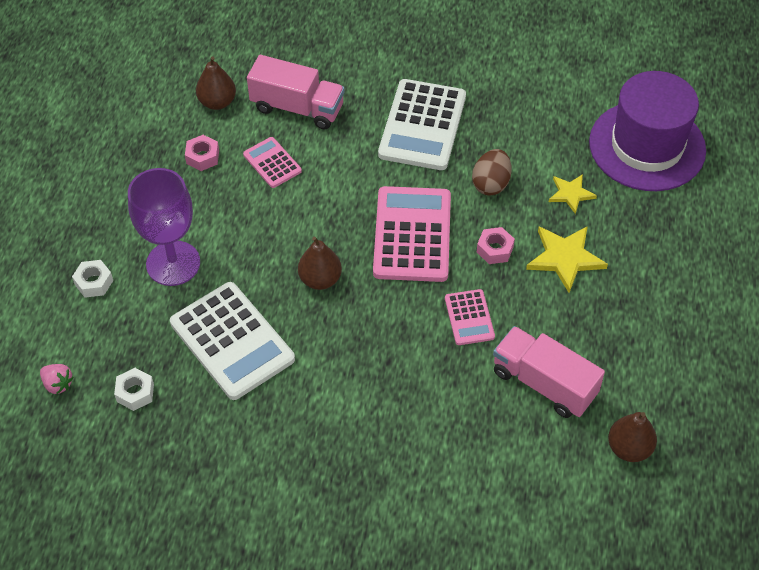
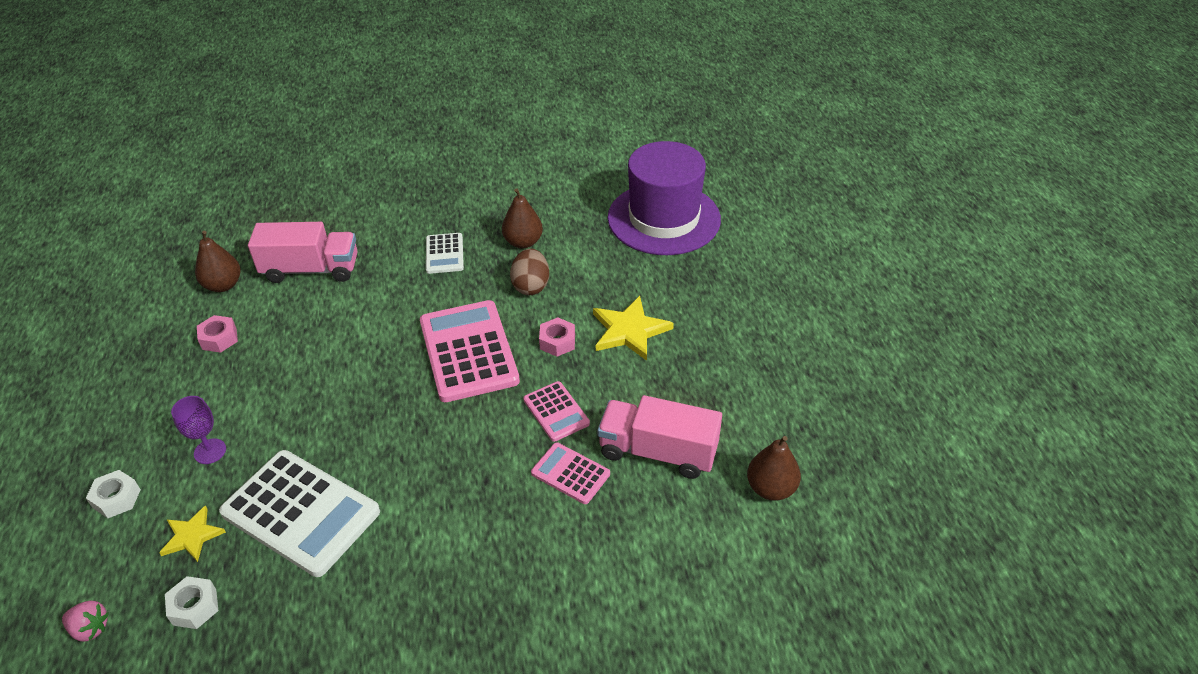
camera: 20 degrees left, 10 degrees down
(173, 263) = (210, 451): purple goblet -> purple goblet, size x0.50
(272, 163) = (298, 325): pink calculator -> pink calculator (570, 473)
(320, 279) = (384, 420): brown pear -> brown pear (523, 242)
(422, 125) = (444, 254): white calculator -> white calculator, size x0.52
(571, 194) = (611, 274): yellow star -> yellow star (192, 536)

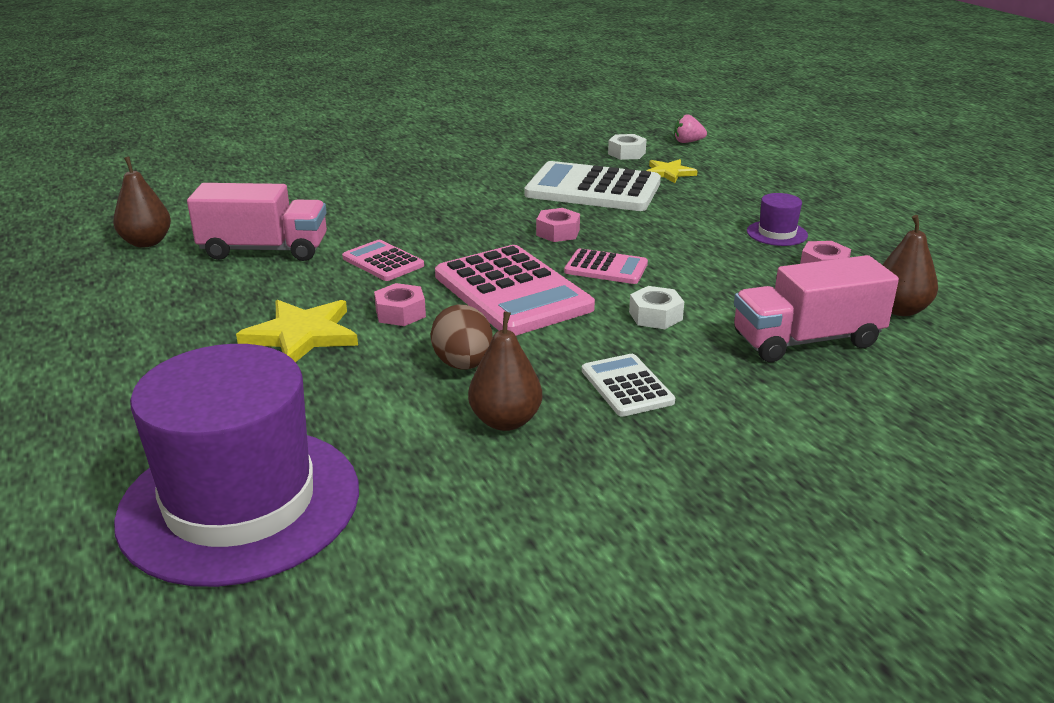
camera: 165 degrees right, 15 degrees down
(116, 498) = (757, 179): white nut -> white nut (655, 316)
(205, 391) = (777, 233): none -> purple hat
(210, 451) = (715, 205): purple goblet -> none
(388, 430) = (558, 232): none -> pink nut
(570, 473) = (355, 229): pink calculator -> pink calculator (606, 268)

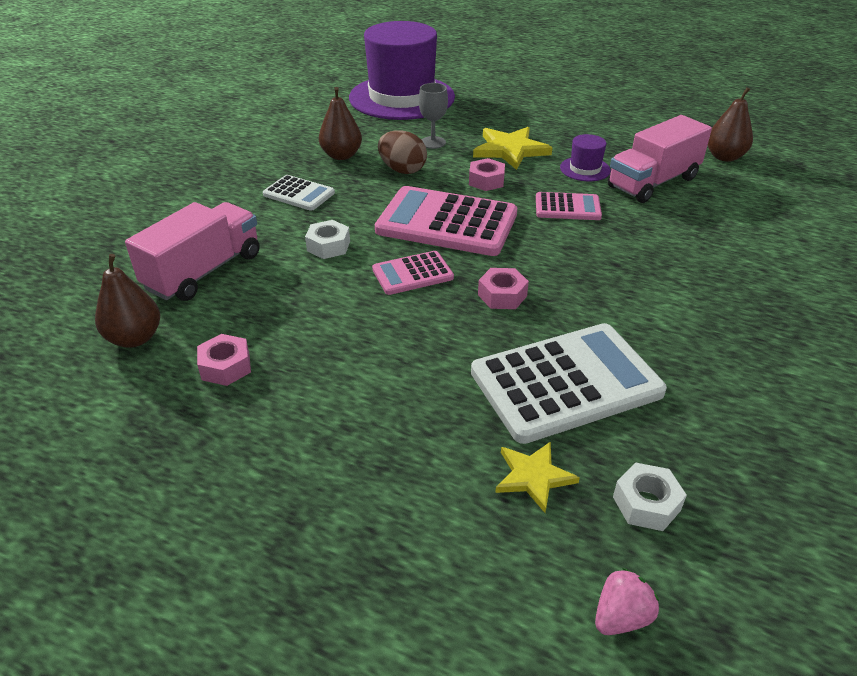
camera: 140 degrees right, 10 degrees up
(362, 386) = (433, 142): none -> grey goblet
(777, 233) = (302, 402): purple hat -> purple hat (585, 169)

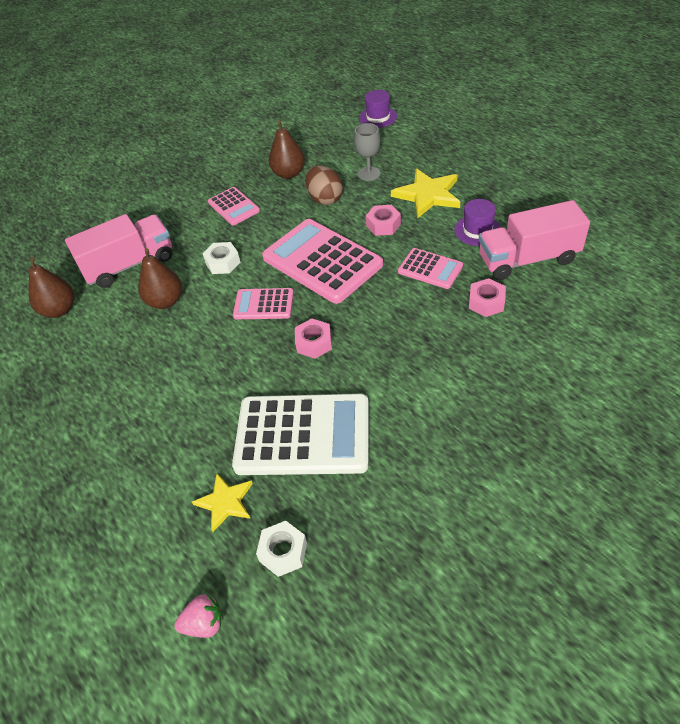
camera: 30 degrees right, 10 degrees up
(226, 367) = (97, 349): pink nut -> pink nut (486, 302)
(299, 194) = (233, 207): white calculator -> pink calculator
(402, 97) = (378, 117): purple hat -> purple hat, size x0.40
(724, 157) = (623, 244): brown pear -> brown pear (165, 301)

